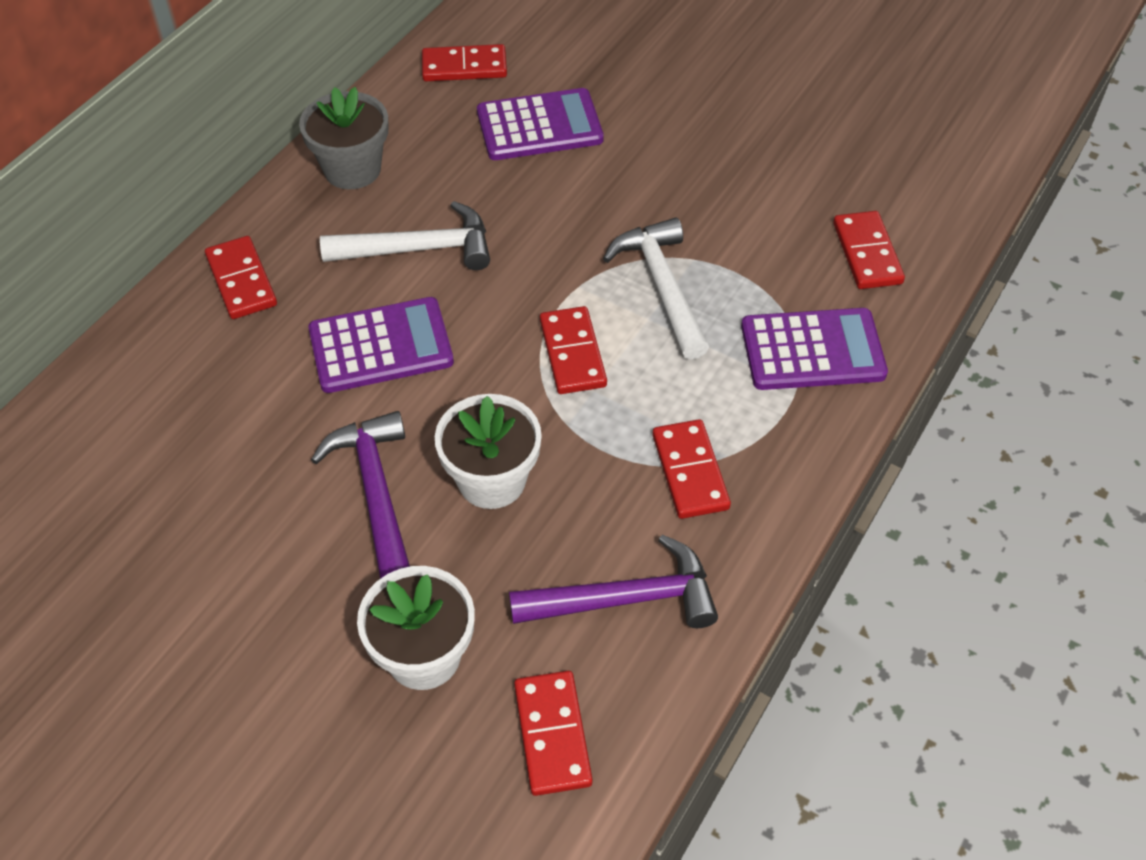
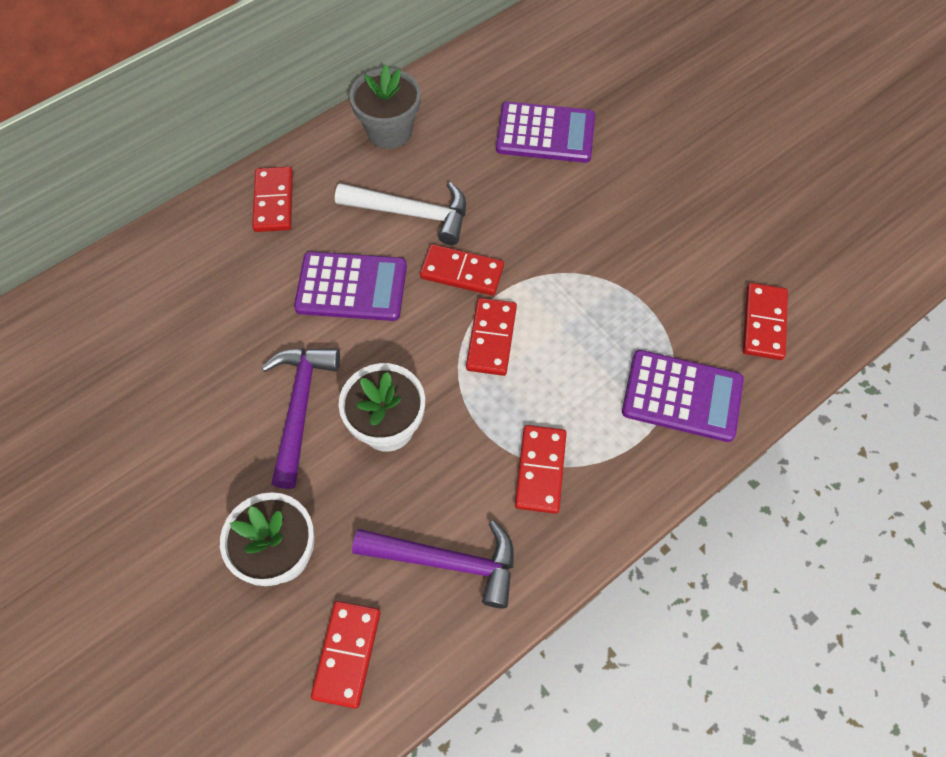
camera: 20 degrees right, 10 degrees up
(464, 67) = (508, 66): red domino -> red domino (462, 272)
(662, 286) = (584, 301): white hammer -> none

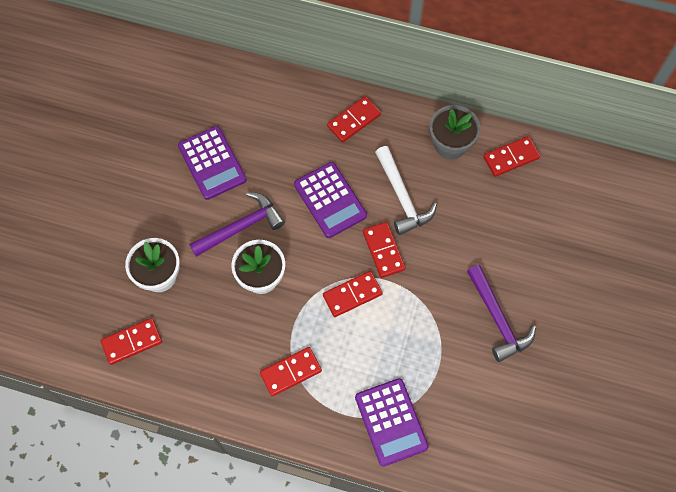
camera: 55 degrees right, 5 degrees up
(447, 561) = (208, 358): purple hammer -> purple hammer (498, 319)
(545, 133) = (520, 232): purple calculator -> purple calculator (212, 163)
(764, 323) = (477, 442): red domino -> red domino (511, 158)

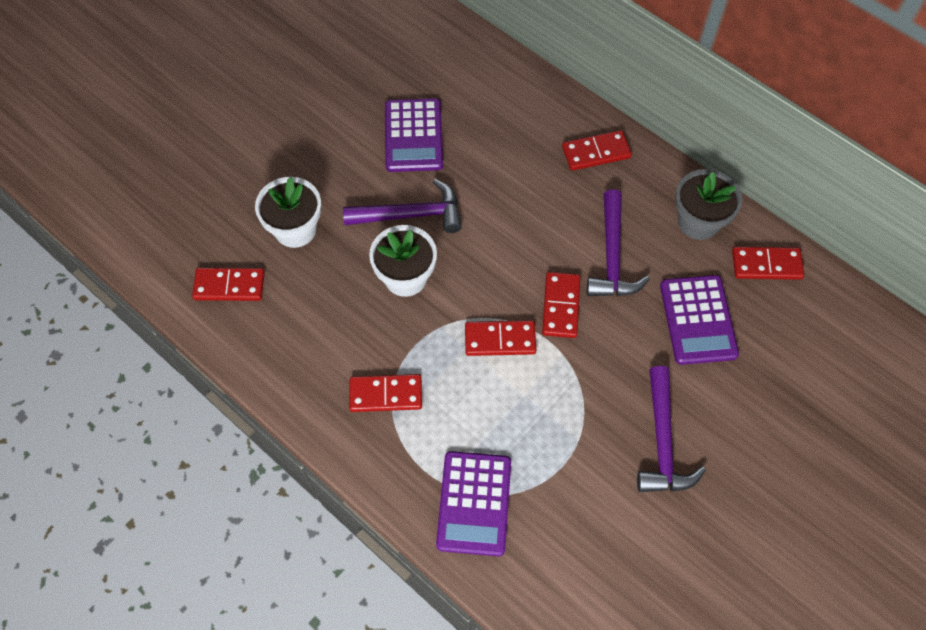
camera: 25 degrees right, 5 degrees down
(330, 200) = (526, 226): purple calculator -> purple calculator (698, 320)
(402, 197) = (612, 257): white hammer -> purple hammer

